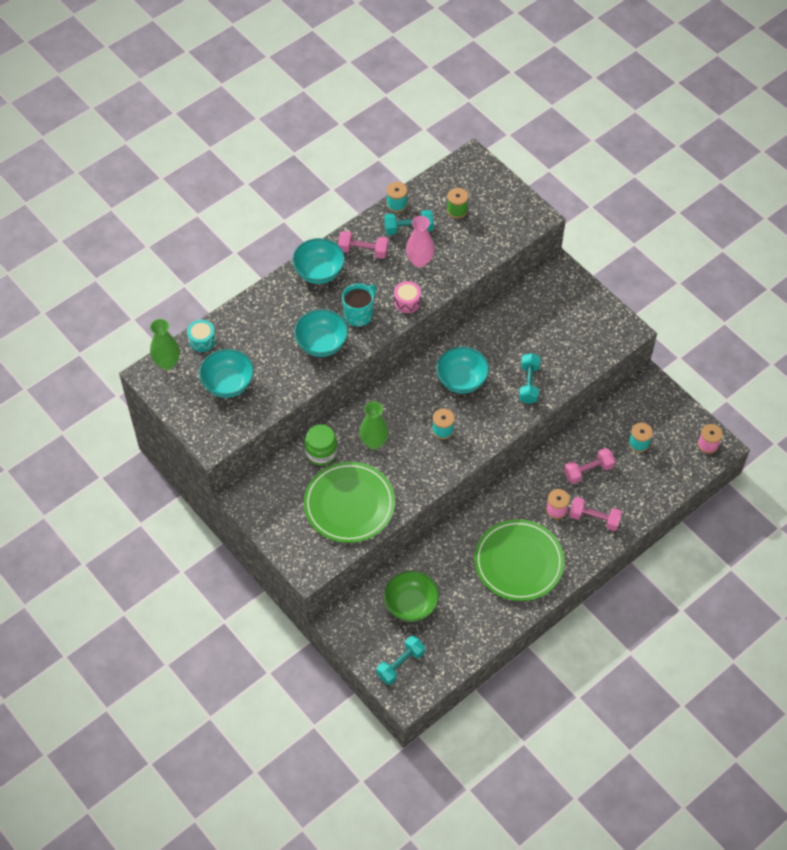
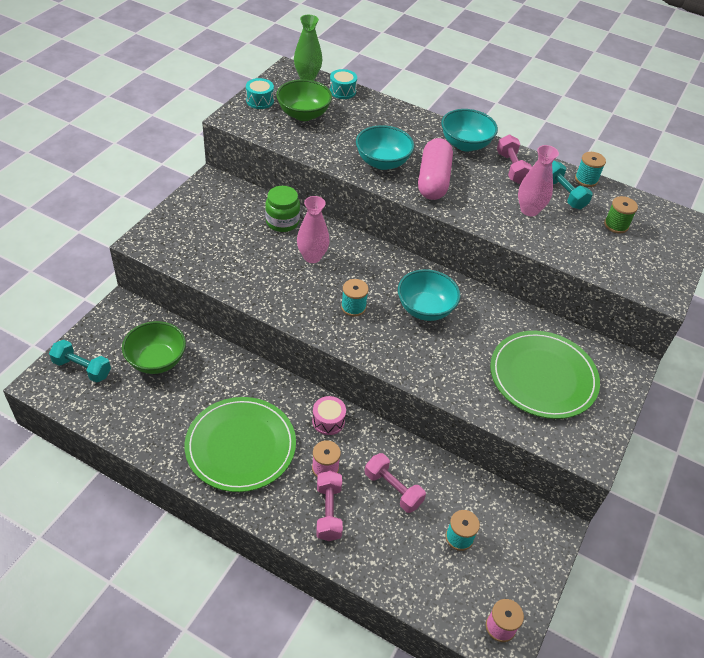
camera: 65 degrees right, 10 degrees down
(192, 414) = (260, 101): none -> turquoise drum
(228, 383) = (303, 114): turquoise bowl -> green bowl
(349, 504) = (230, 254): green plate -> green plate (543, 377)
(359, 314) = (433, 180): turquoise mug -> pink capsule
(374, 442) = (312, 257): green vase -> pink vase
(407, 302) = (472, 211): pink drum -> pink drum (328, 421)
(529, 384) = (454, 370): turquoise dumbbell -> none

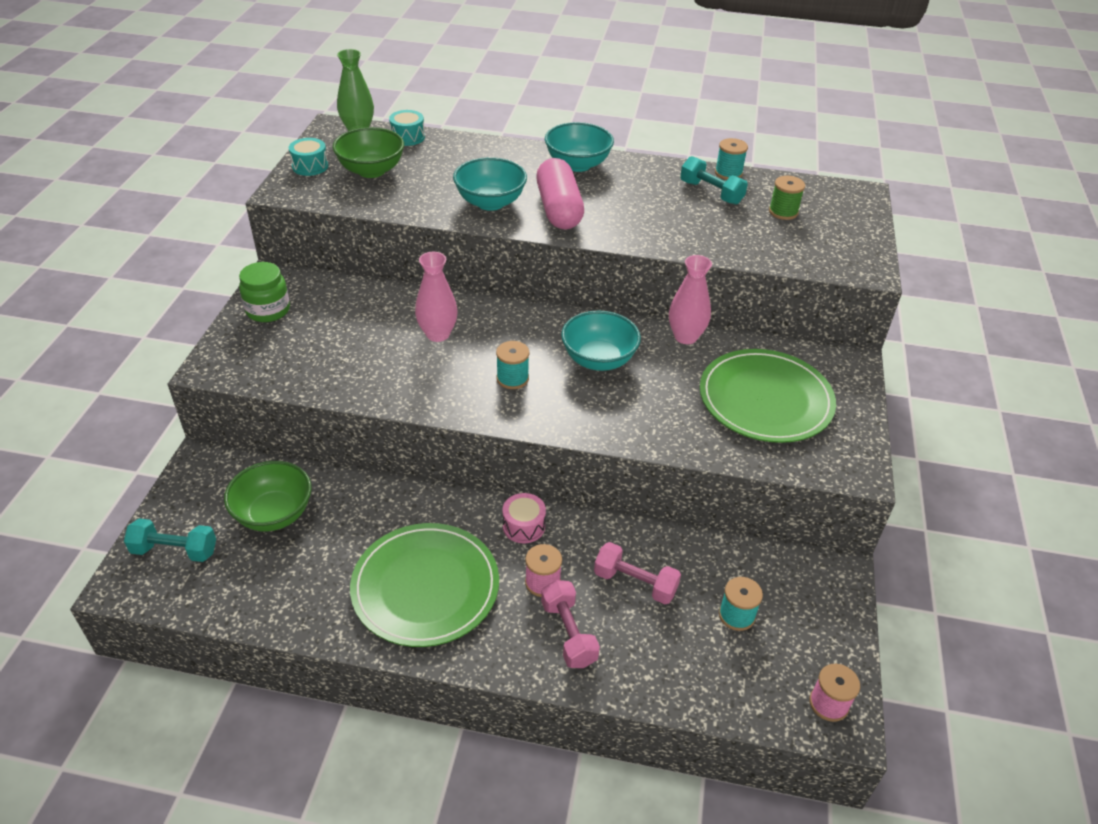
camera: 15 degrees left, 5 degrees down
(282, 222) = (384, 304): green jar -> green jar (268, 310)
(511, 168) = (641, 178): pink dumbbell -> none
(529, 210) = (682, 217): pink vase -> pink vase (685, 337)

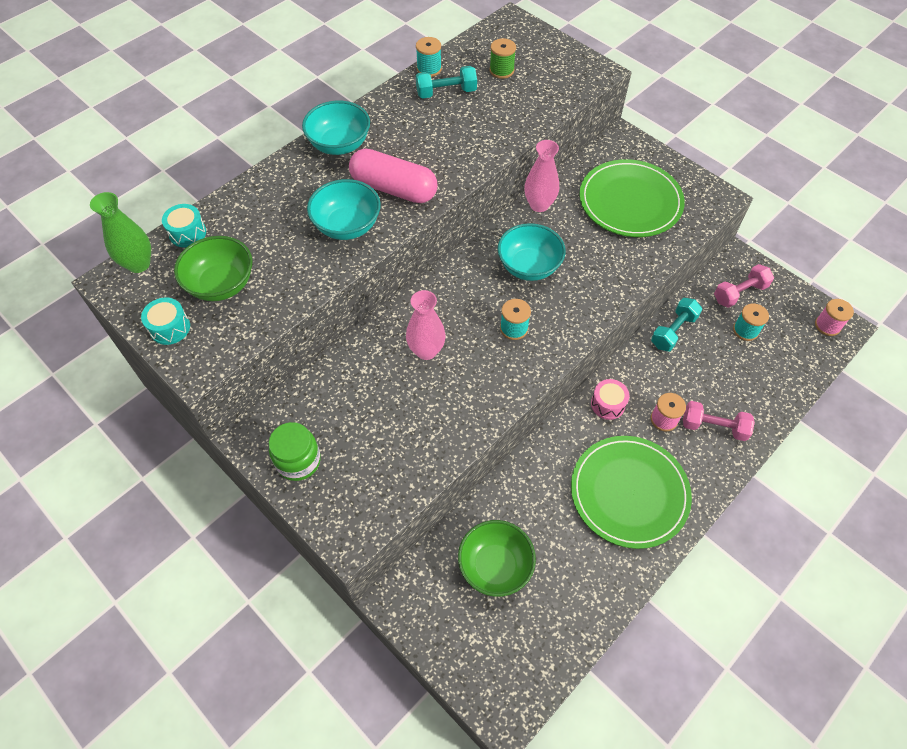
camera: 55 degrees left, 15 degrees up
(175, 550) = (490, 658): turquoise dumbbell -> turquoise dumbbell (673, 331)
(635, 583) = (693, 368): pink dumbbell -> pink dumbbell (739, 293)

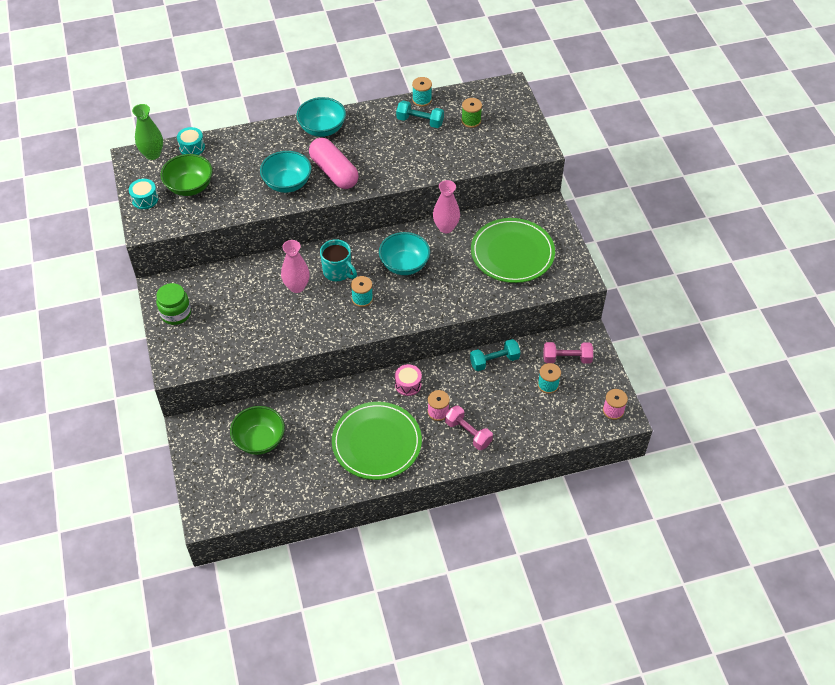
camera: 30 degrees right, 5 degrees down
(461, 310) = (338, 272): none -> turquoise mug

